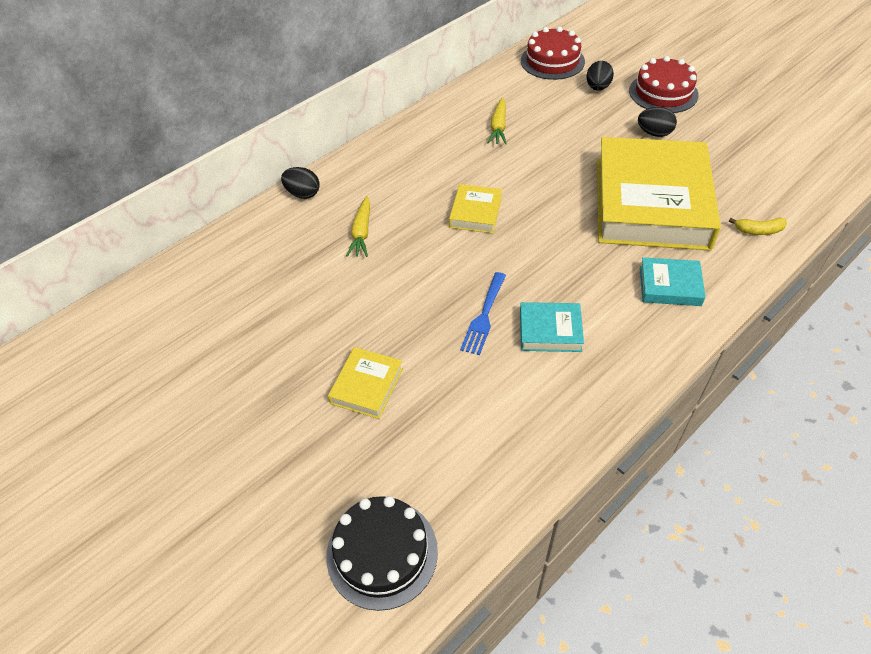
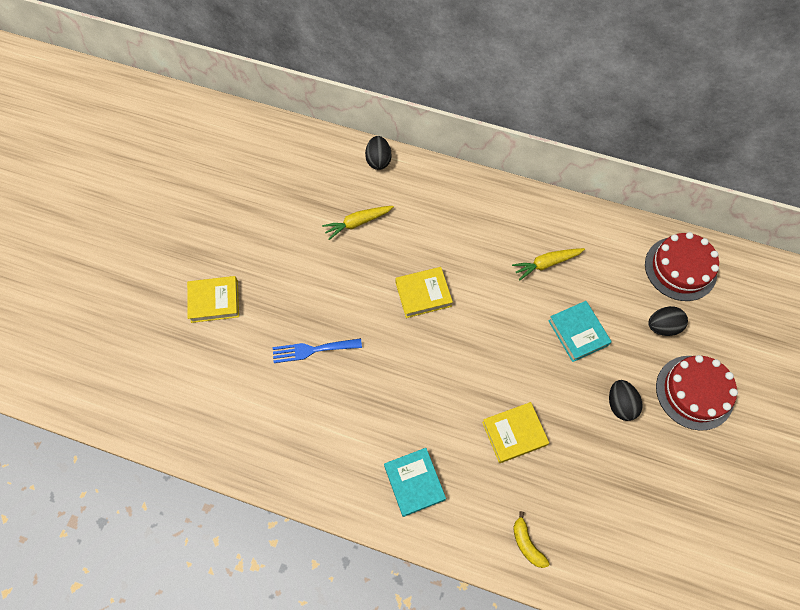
camera: 60 degrees right, 15 degrees up
(382, 553) = (94, 374): black cake -> none
(550, 331) = (320, 404): turquoise book -> turquoise book (578, 333)
(651, 202) = (514, 433): yellow book -> yellow book, size x0.41

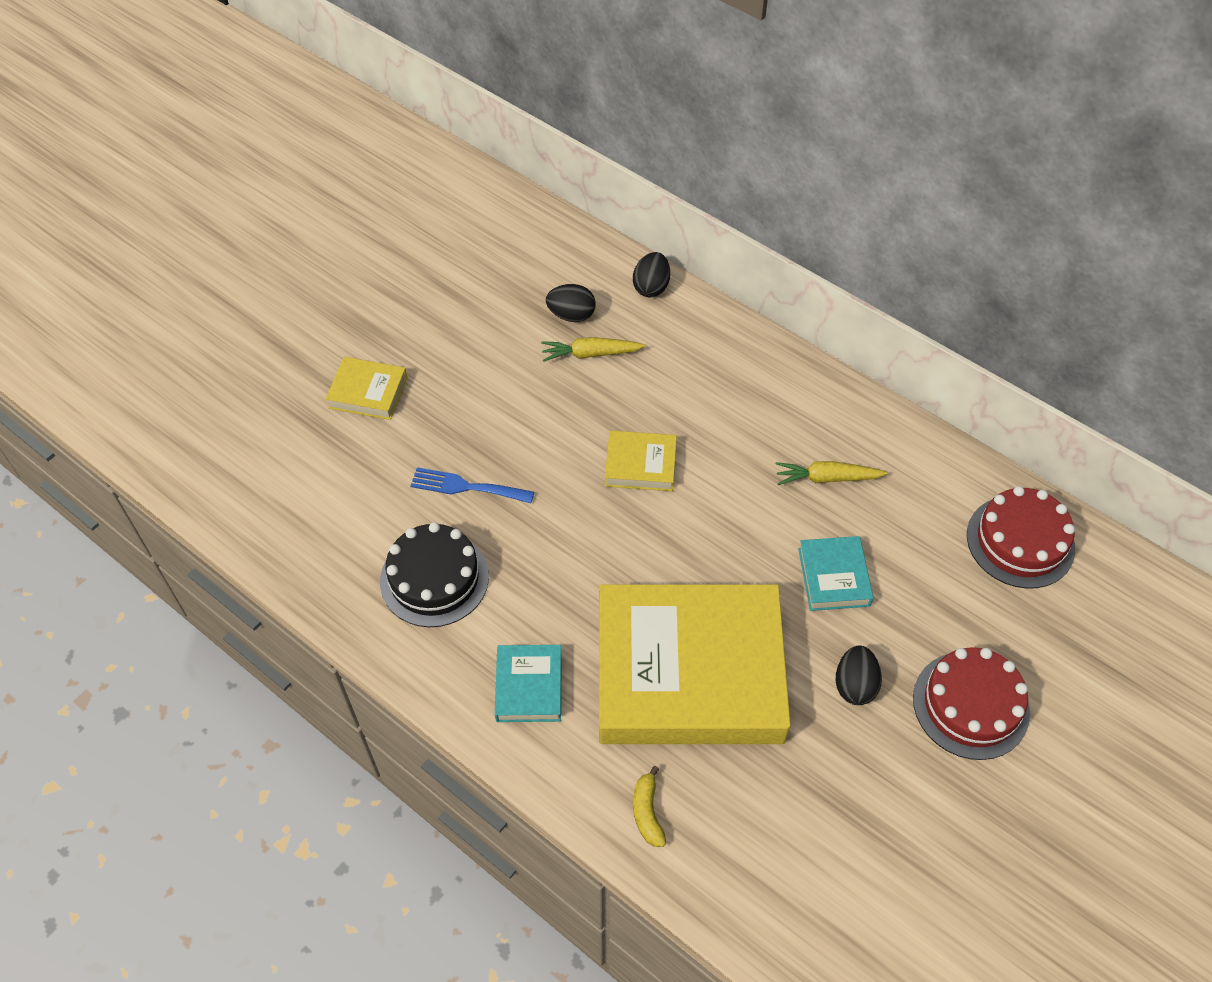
camera: 20 degrees right, 10 degrees down
(318, 426) = (434, 578): none -> black cake
(514, 433) = (689, 672): yellow book -> yellow book, size x2.41
(662, 326) = (960, 607): black egg -> black egg (571, 315)

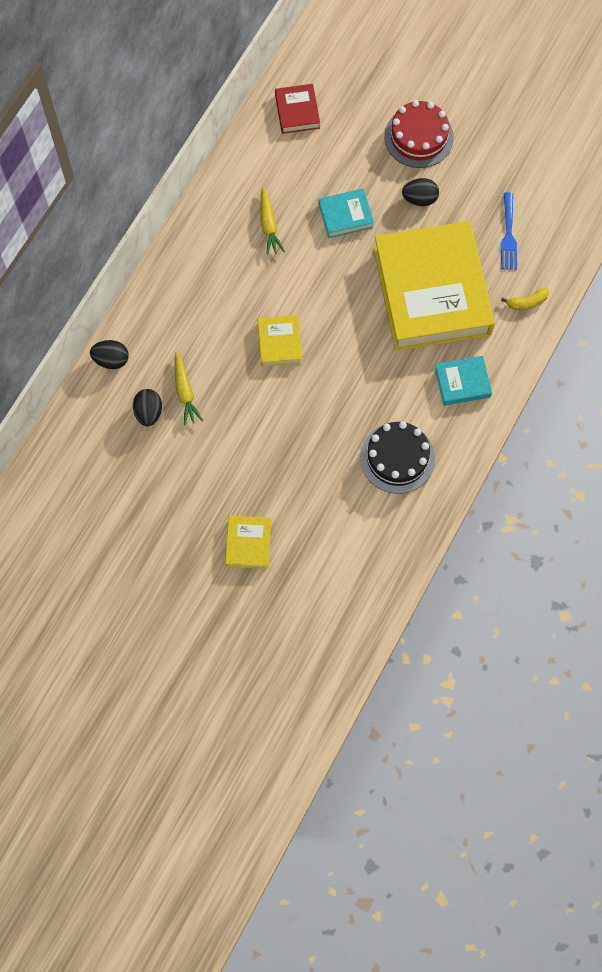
camera: 100 degrees left, 15 degrees up
(466, 487) = (320, 454): blue fork -> blue fork (508, 235)
(1020, 541) = (297, 111): red cake -> red book

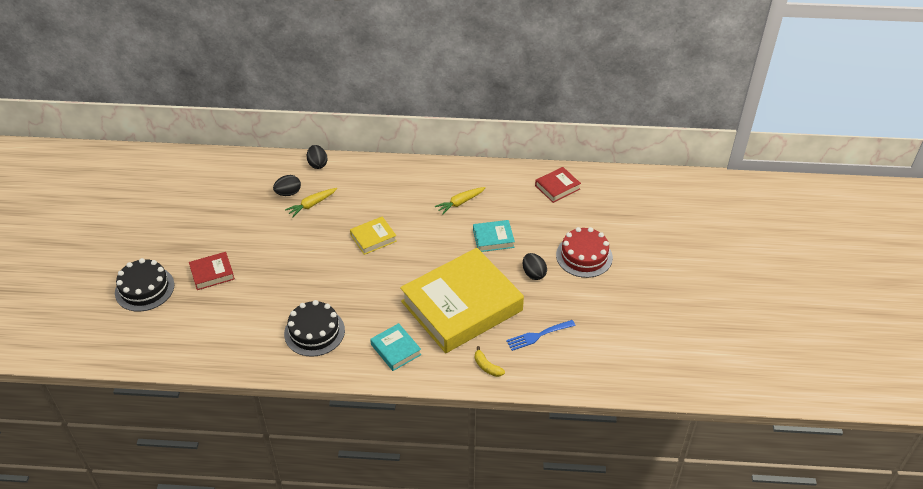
camera: 65 degrees right, 25 degrees down
(235, 629) = (144, 289): none -> black cake
(248, 543) = (212, 273): yellow book -> red book
(345, 216) = (493, 238): turquoise book -> turquoise book turned 60 degrees counterclockwise

